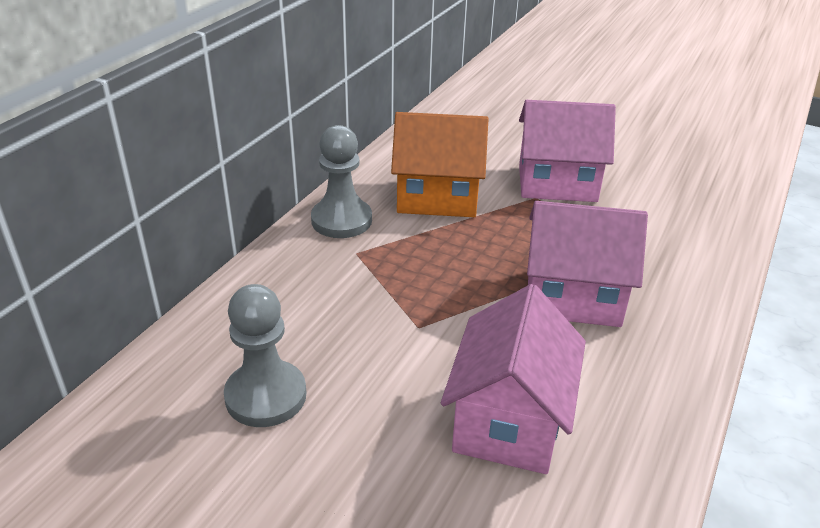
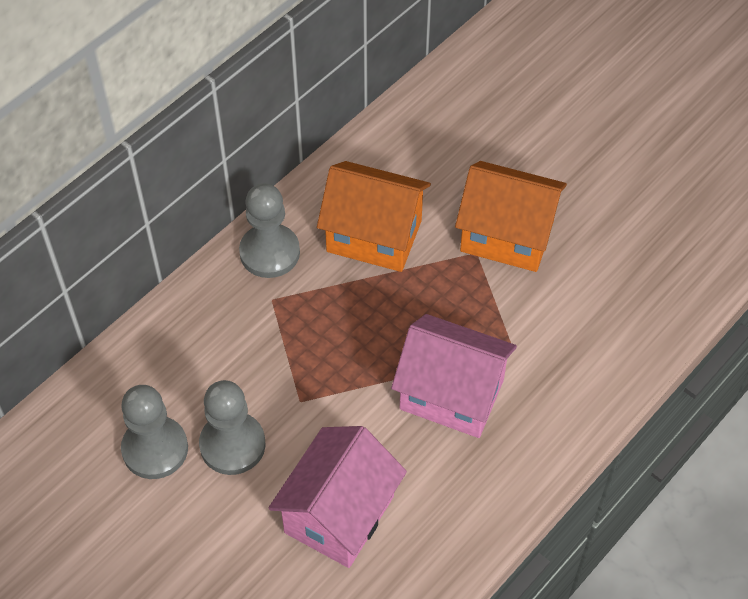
camera: 15 degrees right, 20 degrees up
(357, 377) = (232, 445): none -> grey pawn
(557, 183) = (507, 236): pink house -> orange house

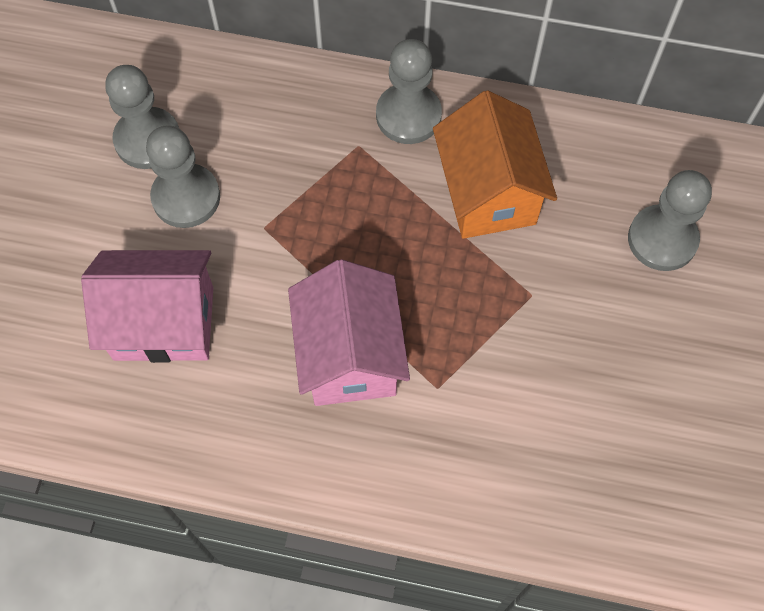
camera: 60 degrees right, 10 degrees up
(483, 153) = (662, 239): none -> grey pawn
(507, 236) = (573, 313): orange house -> none

